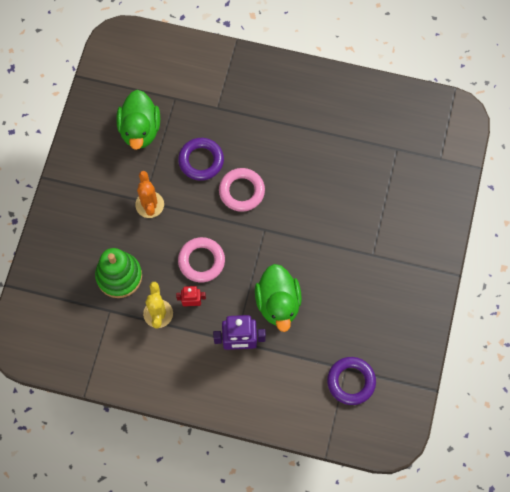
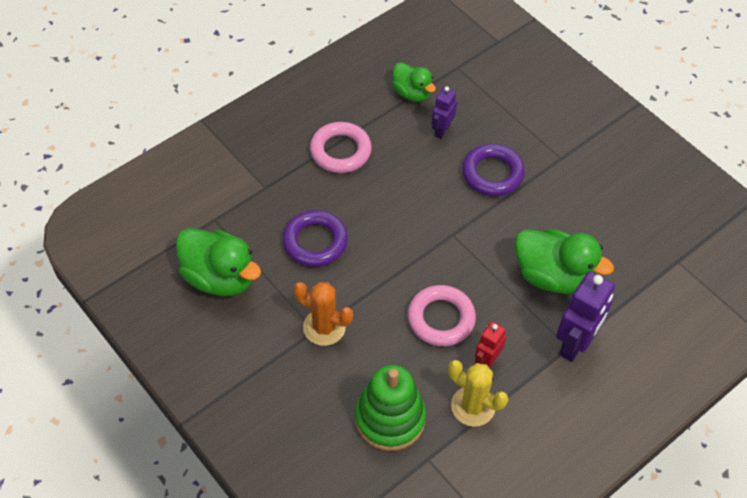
camera: 55 degrees left, 15 degrees down
(241, 191) = (387, 227): pink ring -> pink ring (340, 151)
(338, 173) = (442, 130): none -> purple robot
(351, 381) = (697, 266): purple ring -> purple ring (492, 173)
(353, 137) = (412, 93): none -> green duck

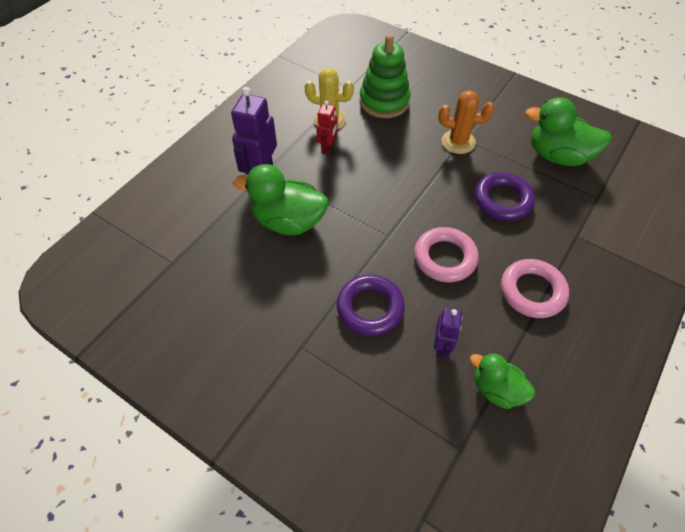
camera: 165 degrees right, 0 degrees up
(441, 319) = (372, 167): pink ring -> pink ring (445, 258)

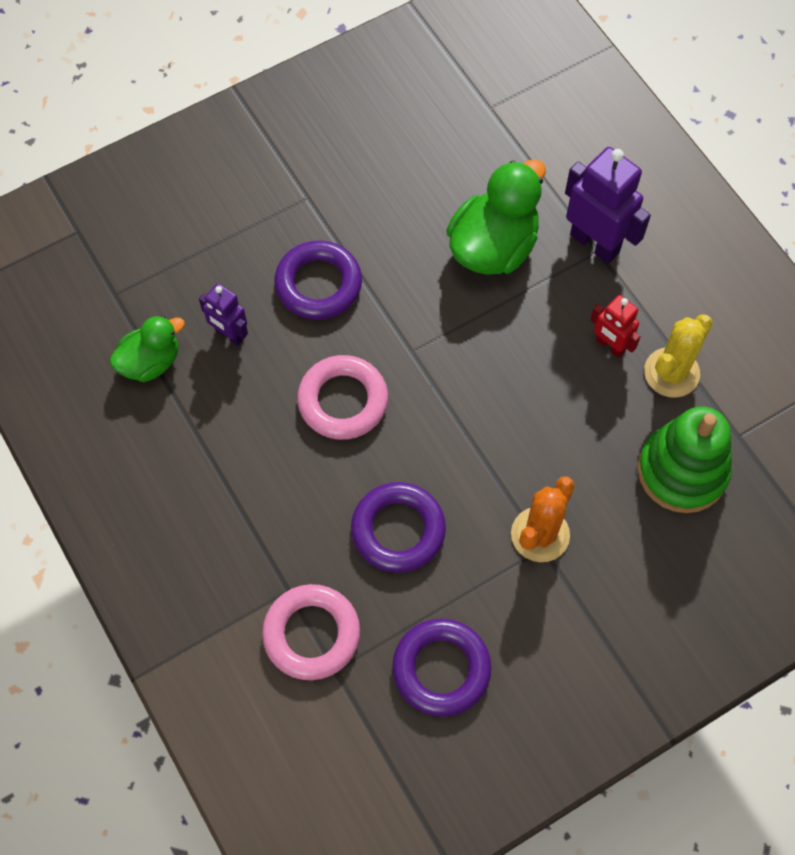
camera: 115 degrees right, 10 degrees up
(532, 291) = (240, 475): pink ring -> pink ring (311, 634)
(558, 156) = (441, 669): green duck -> purple ring

